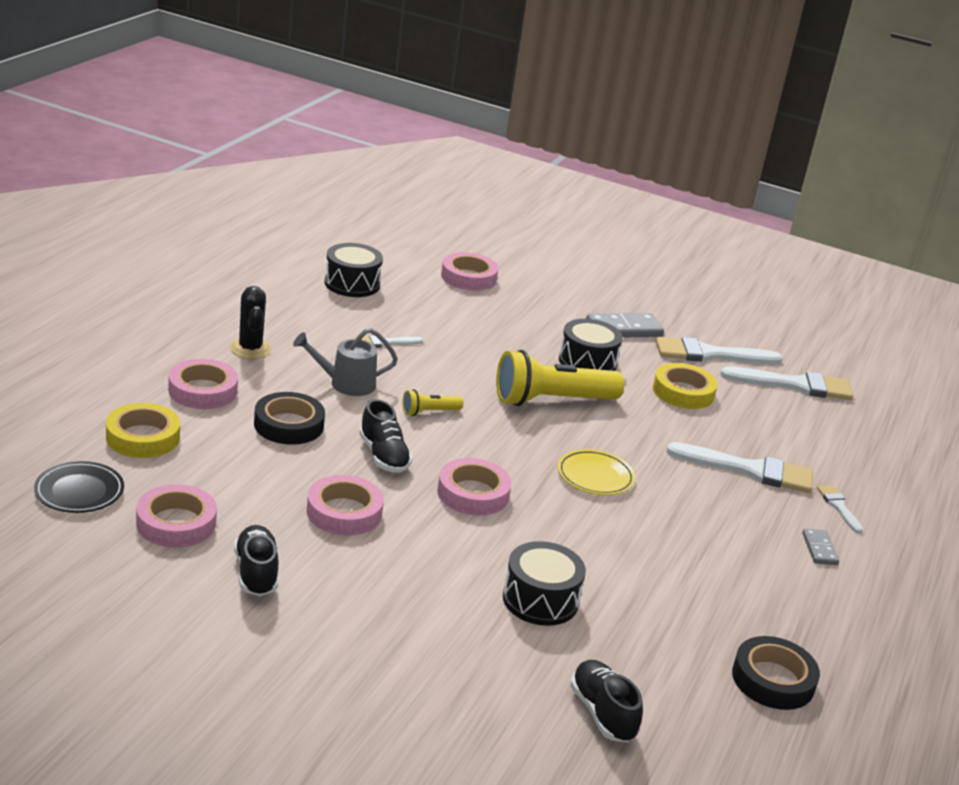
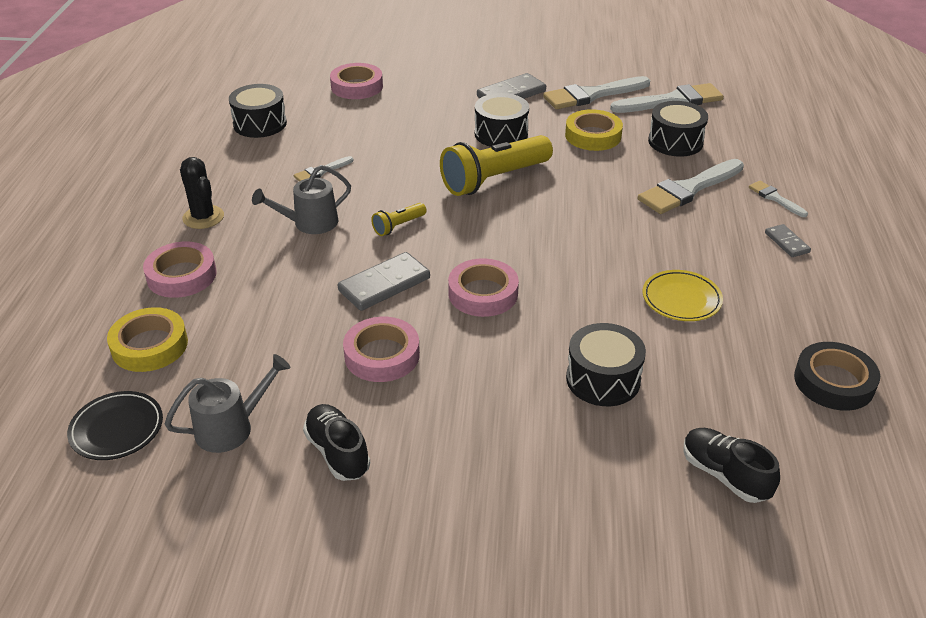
camera: 15 degrees left, 10 degrees up
(176, 523) = (231, 427): pink tape -> grey watering can
(288, 425) = (281, 283): black tape -> none
(383, 456) = (384, 284): black shoe -> grey domino
(595, 476) = (573, 239): yellow plate -> yellow plate (681, 299)
(749, 470) = (688, 189): white brush -> white brush turned 150 degrees clockwise
(768, 424) = (675, 142): none -> black drum

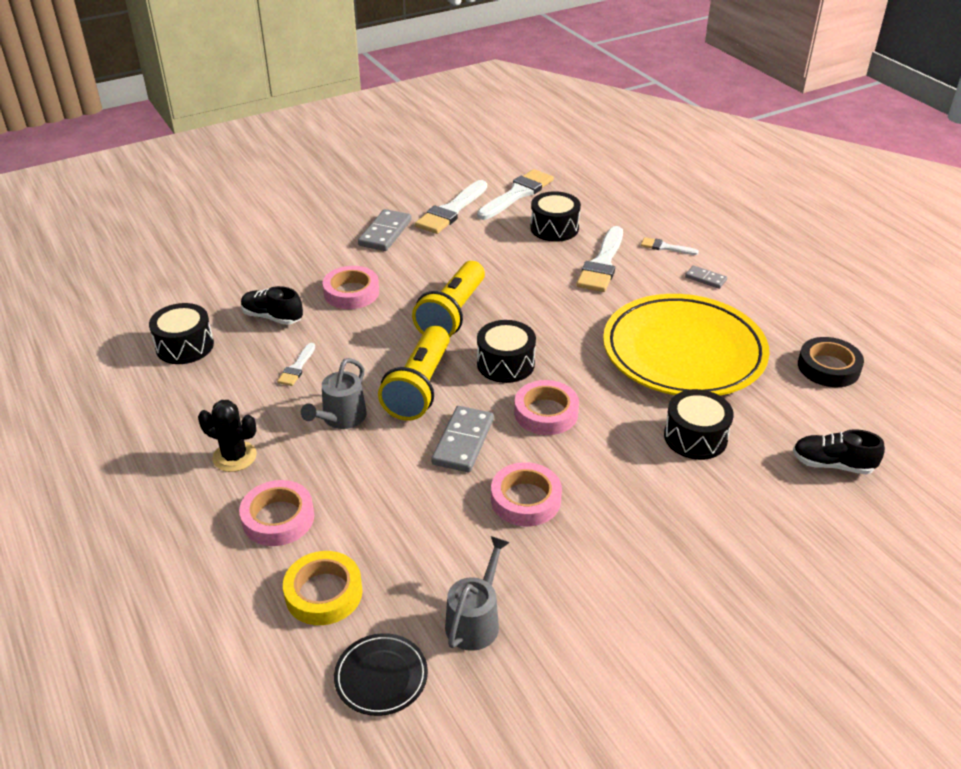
camera: 35 degrees left, 0 degrees up
(337, 452) = (578, 592): black shoe -> black shoe (272, 317)
(357, 86) = (239, 275): pink tape -> pink tape (351, 292)
(398, 226) = (419, 387): yellow flashlight -> yellow flashlight, size x2.17
(501, 134) = (415, 272): black drum -> black drum (505, 364)
(593, 136) = (489, 246): yellow tape -> none
(681, 299) = (683, 352): yellow plate -> yellow plate, size x2.43

